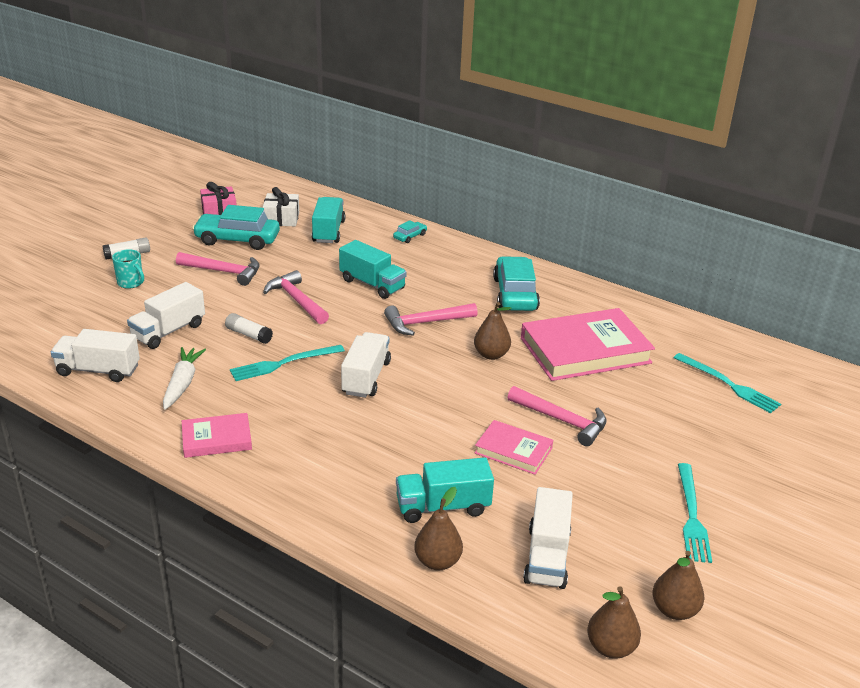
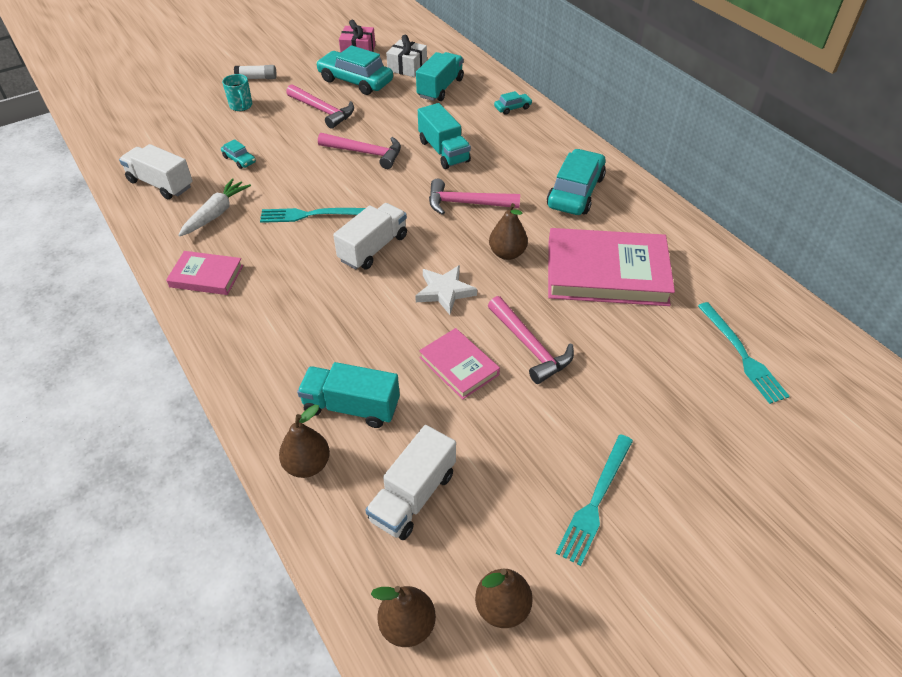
camera: 25 degrees right, 15 degrees up
(168, 331) = (239, 160): white truck -> turquoise car
(249, 335) = (301, 178): white glue stick -> none
(297, 300) = (365, 153): pink hammer -> pink hammer turned 120 degrees clockwise
(458, 397) = (445, 292): none -> white star

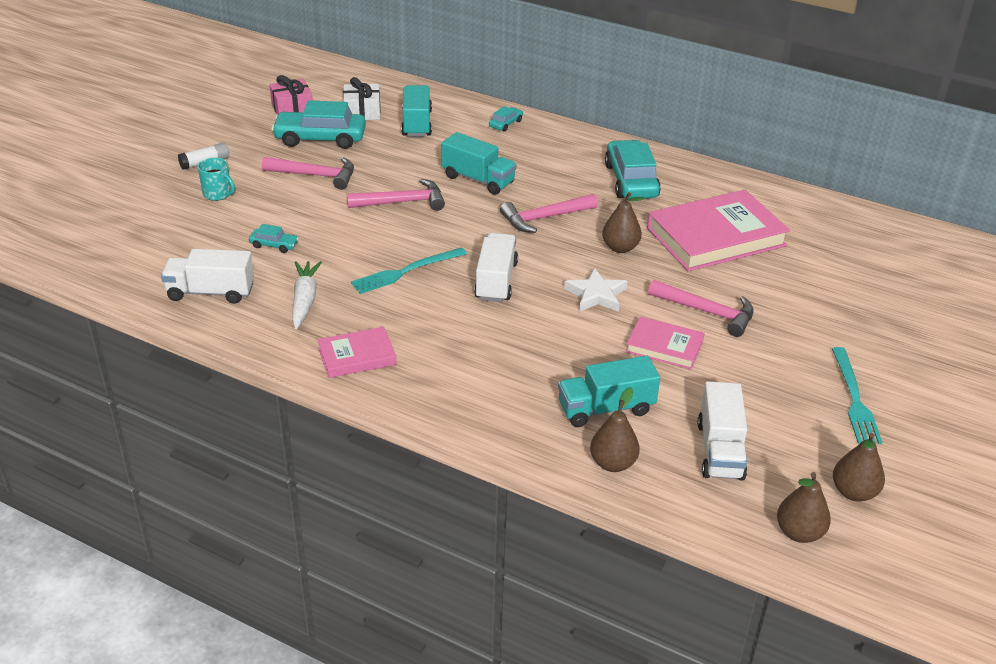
camera: 30 degrees left, 10 degrees down
(742, 354) = (868, 263): turquoise fork -> none

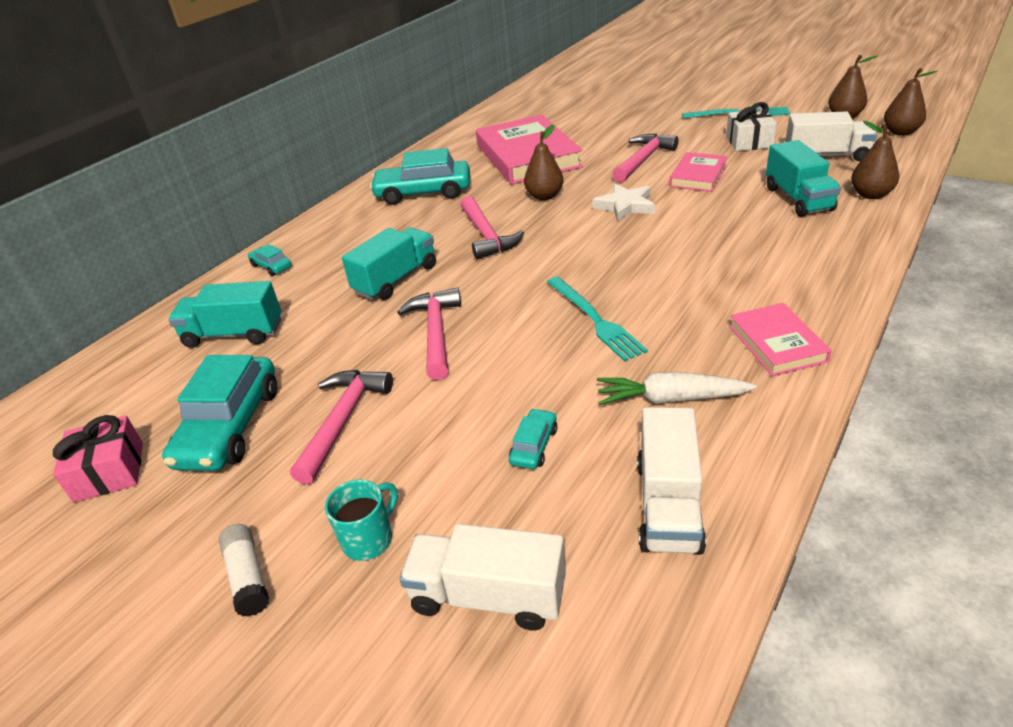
camera: 80 degrees left, 0 degrees up
(362, 112) = (170, 388): white gift -> white gift (749, 142)
(496, 281) = (608, 259): white truck -> white truck (488, 596)

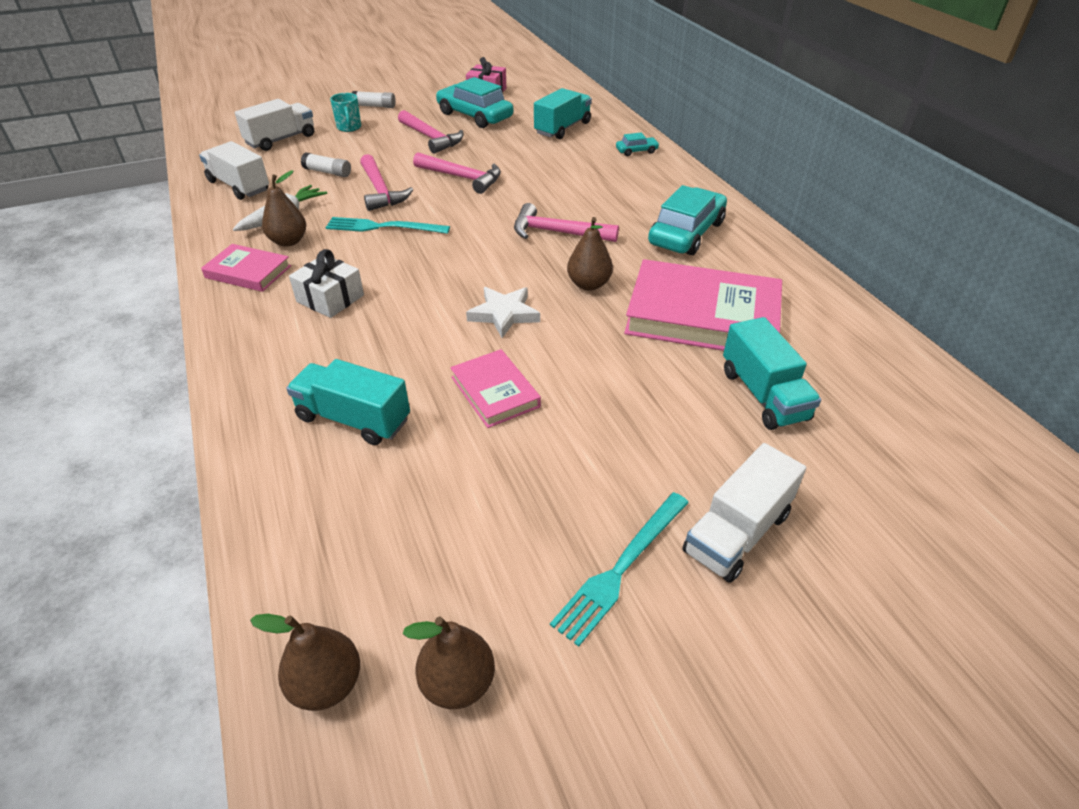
camera: 120 degrees right, 5 degrees up
(396, 279) = (547, 183): turquoise truck -> turquoise truck (763, 395)
(534, 446) = (328, 172): turquoise car -> white glue stick
(643, 160) = (587, 381): pink hammer -> pink hammer (380, 191)
(749, 142) = (519, 496): white gift -> white gift (330, 298)
(826, 156) = (390, 528): white truck -> white truck (737, 533)
(870, 195) = (278, 474): brown pear -> brown pear (288, 241)

